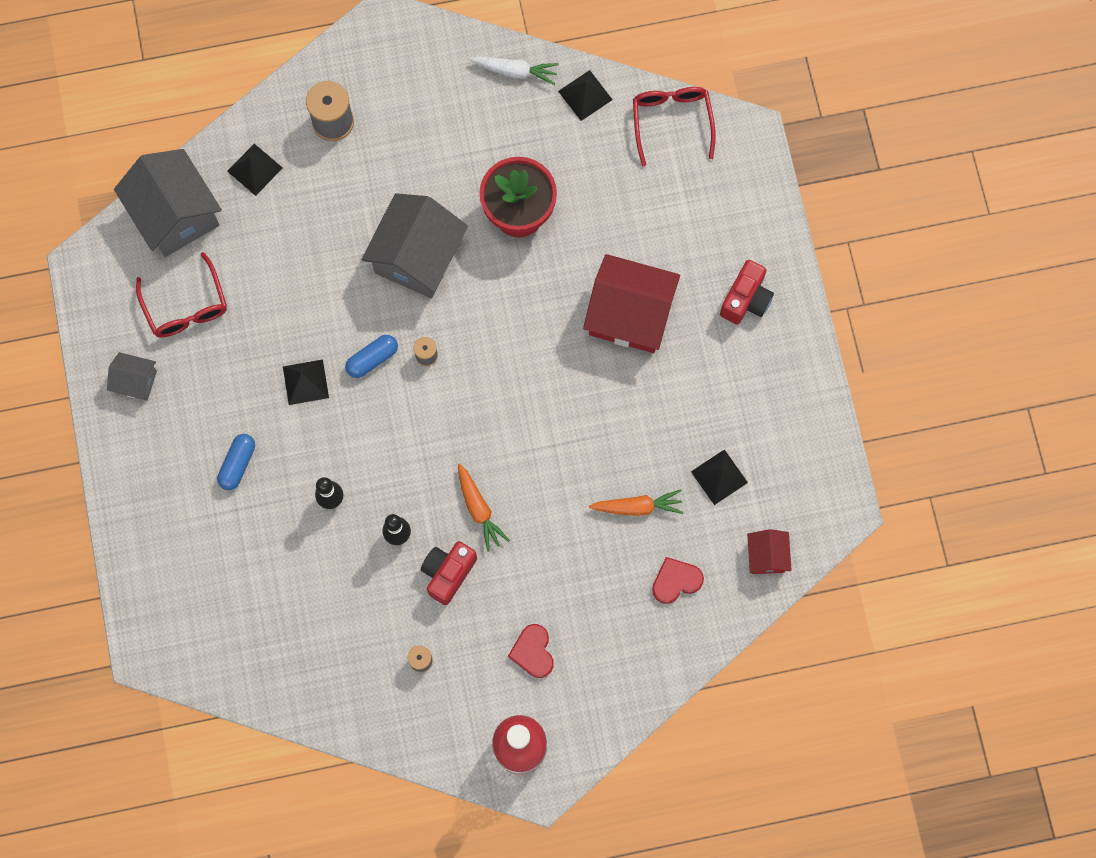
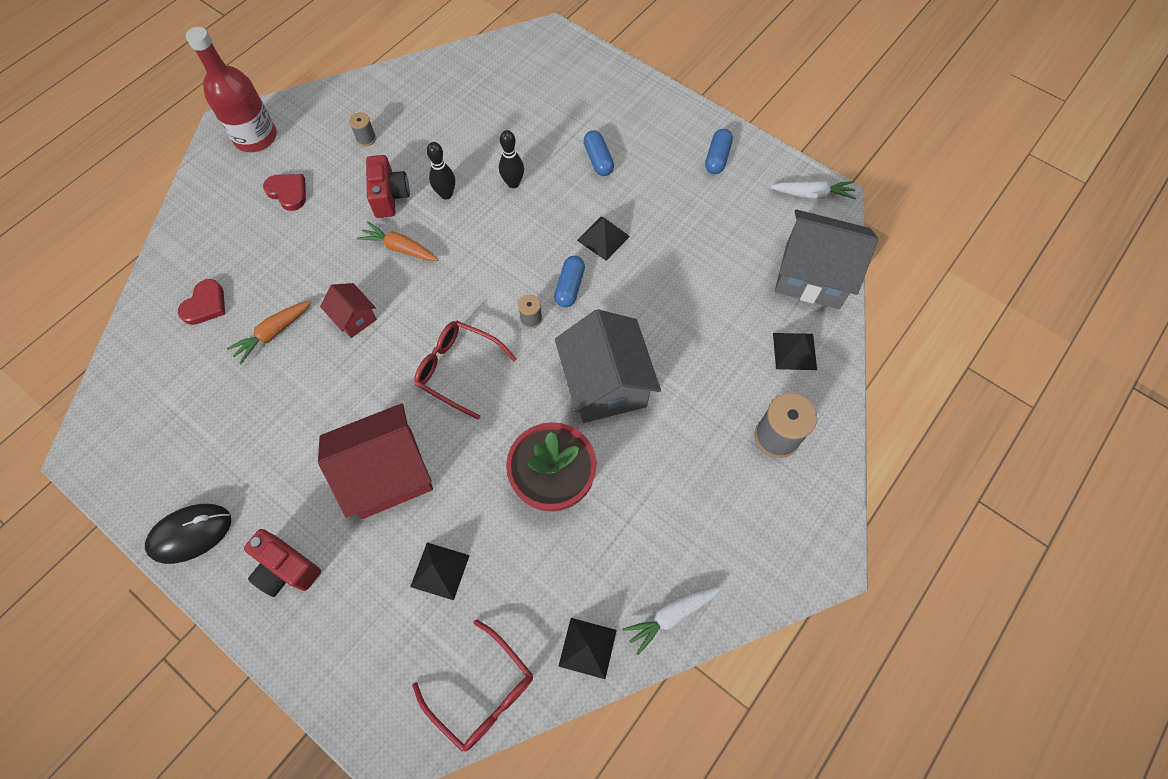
camera: 140 degrees right, 10 degrees down
(96, 281) = (812, 194): none -> white carrot
(136, 381) = (717, 158): grey house -> blue capsule
(186, 307) = (736, 223): red glasses -> red glasses (457, 369)
(719, 477) = (216, 402): black pyramid -> black pyramid (440, 571)
(746, 300) = (286, 569): red camera -> red camera turned 45 degrees counterclockwise
(766, 556) = (136, 372): red house -> red house (354, 318)
(798, 379) = (190, 533): none -> black mouse

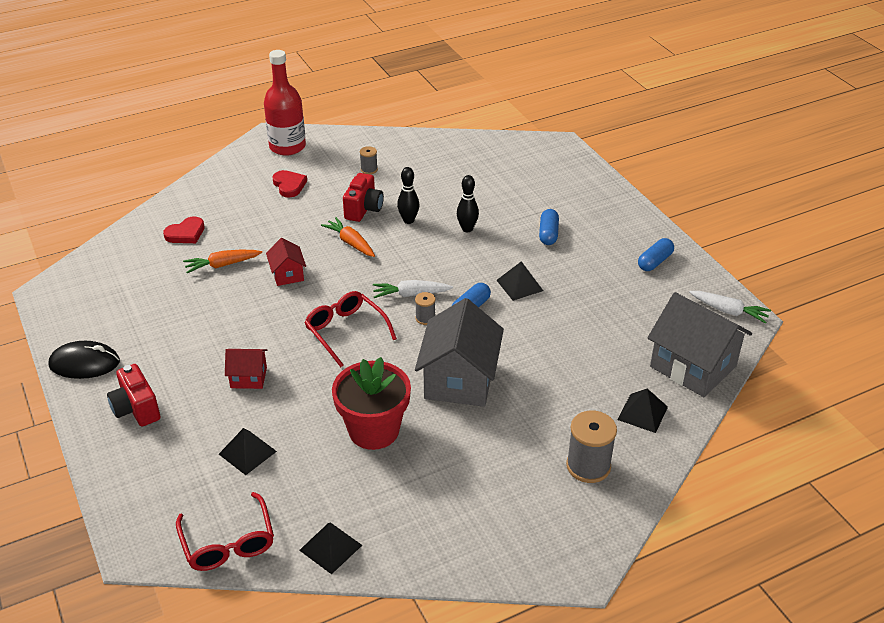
camera: 25 degrees right, 25 degrees down
(387, 473) = (248, 377): red house -> red house, size x0.50
(671, 615) = (414, 554): white carrot -> white carrot (411, 294)

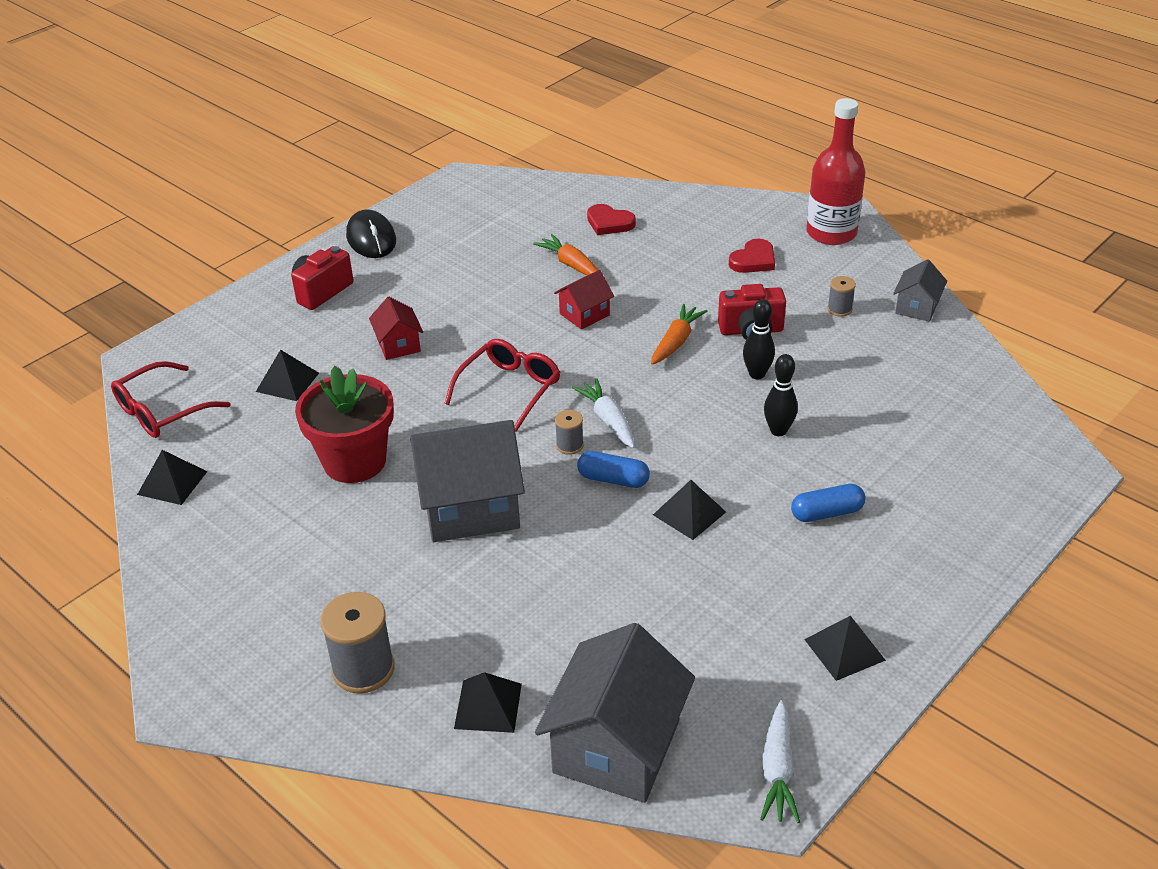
camera: 70 degrees right, 0 degrees up
(389, 142) = (916, 307): none -> grey house
(655, 262) = (844, 649): blue capsule -> black pyramid

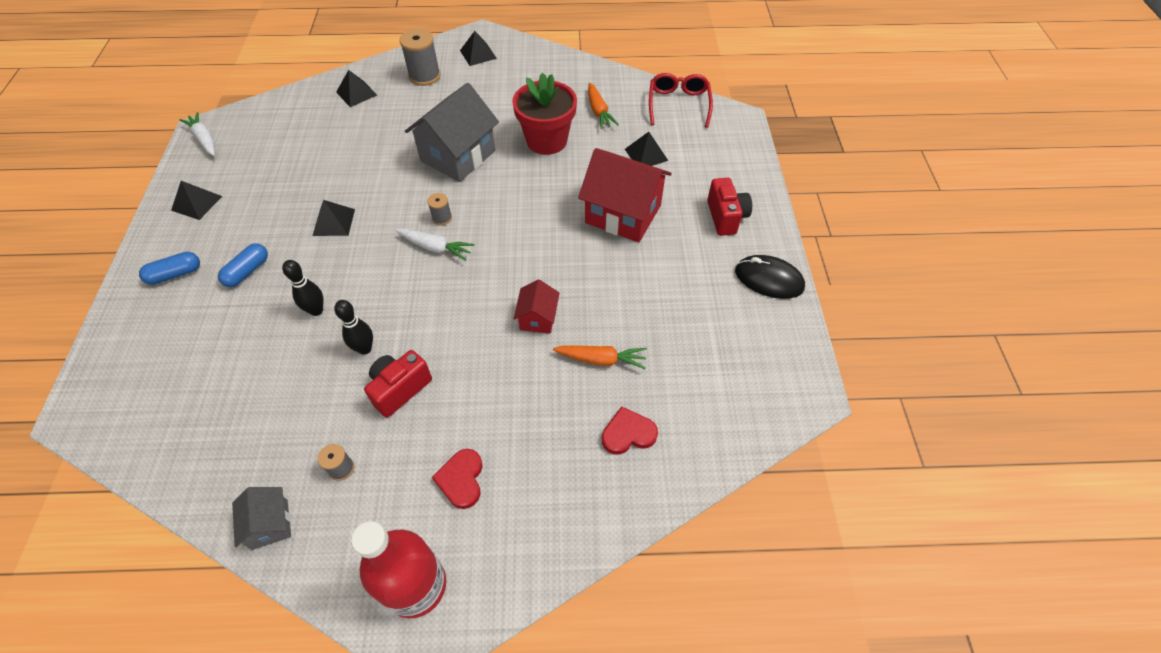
camera: 135 degrees right, 15 degrees up
(172, 483) = (615, 83): black pyramid -> black pyramid (478, 54)
(398, 345) = (623, 214): red house -> red house, size x2.00
(510, 388) = (519, 230): red glasses -> none
(613, 479) = (396, 214): blue capsule -> blue capsule (175, 274)
(616, 746) = (286, 110): grey house -> none
(676, 342) = (448, 339): orange carrot -> orange carrot (599, 111)

